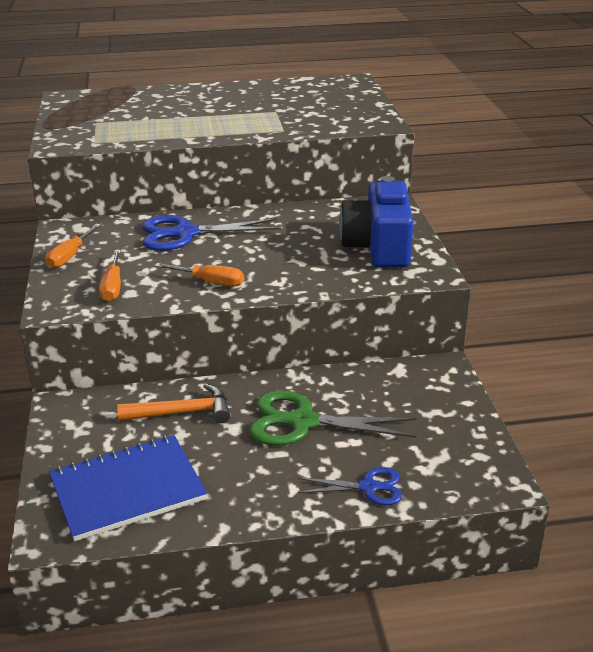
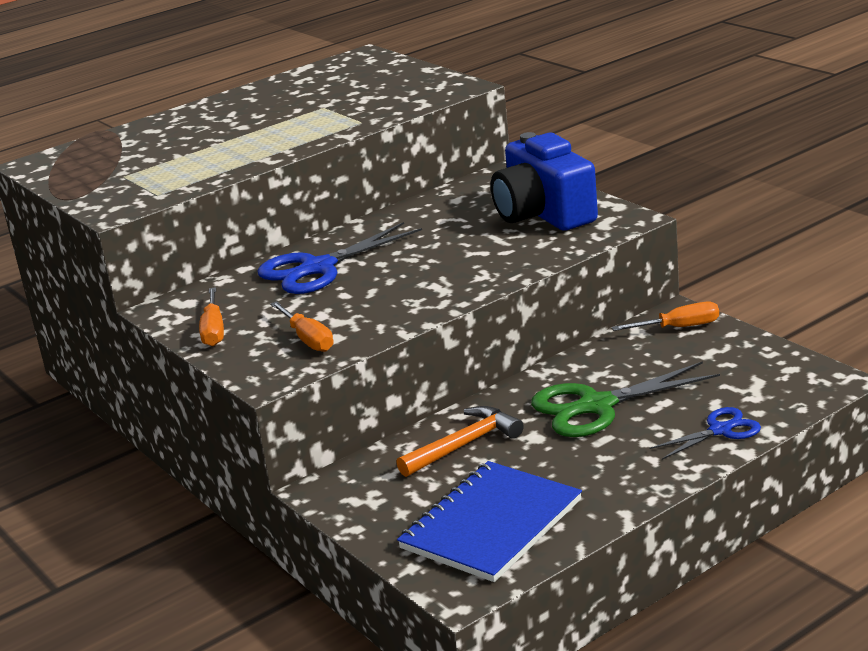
camera: 25 degrees left, 5 degrees down
(209, 282) = (409, 299): orange screwdriver -> orange screwdriver (679, 327)

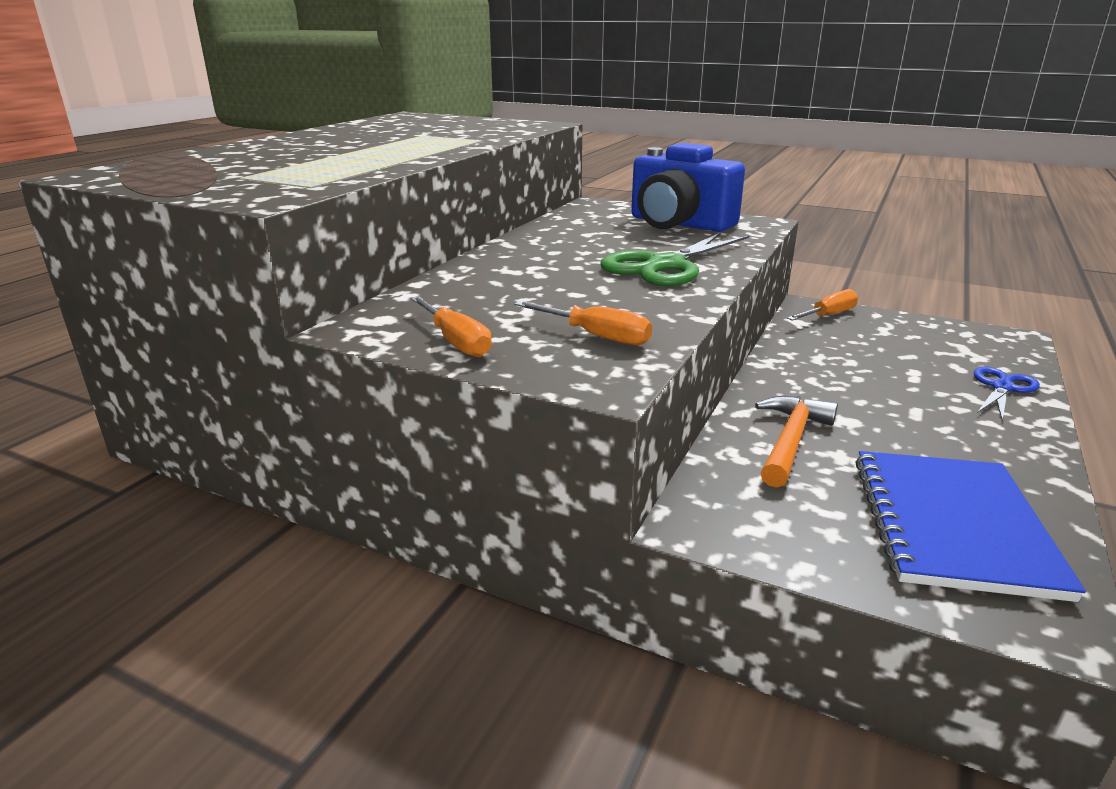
camera: 30 degrees left, 0 degrees up
(318, 268) = (511, 276): blue scissors -> none
(597, 406) = (862, 384): green scissors -> green scissors (665, 265)

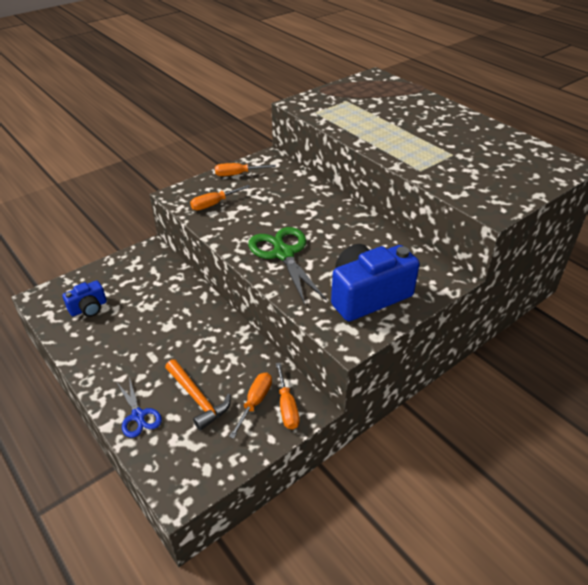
camera: 115 degrees right, 15 degrees up
(790, 440) = (171, 298): orange hammer -> orange hammer (198, 399)
(853, 330) = (255, 402): none -> orange screwdriver
(952, 524) = (88, 308): blue notebook -> blue camera

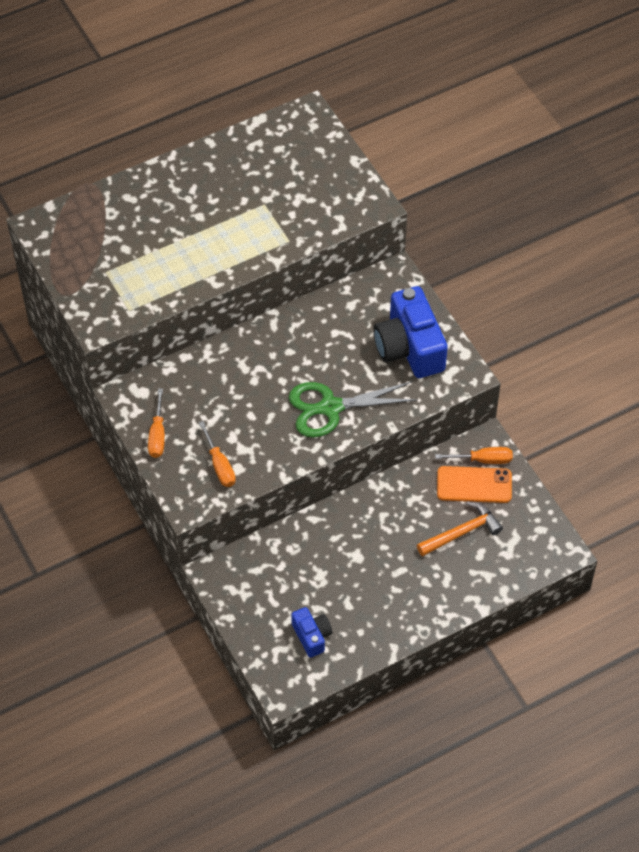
camera: 80 degrees left, 15 degrees up
(138, 415) = (475, 583): blue scissors -> none
(255, 402) = (474, 485): orange screwdriver -> orange phone

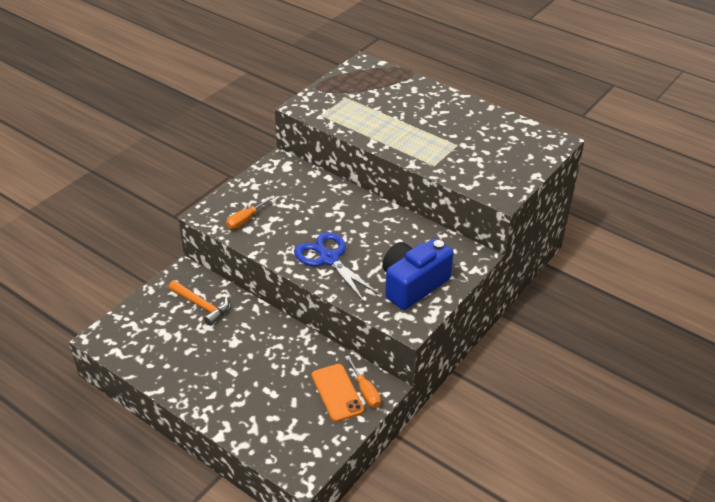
camera: 65 degrees right, 15 degrees down
(157, 434) = (255, 184): orange screwdriver -> none
(312, 636) = (152, 339): blue camera -> none
(330, 408) = (329, 259): green scissors -> blue scissors
(462, 532) = (287, 399): orange hammer -> orange hammer (201, 306)

